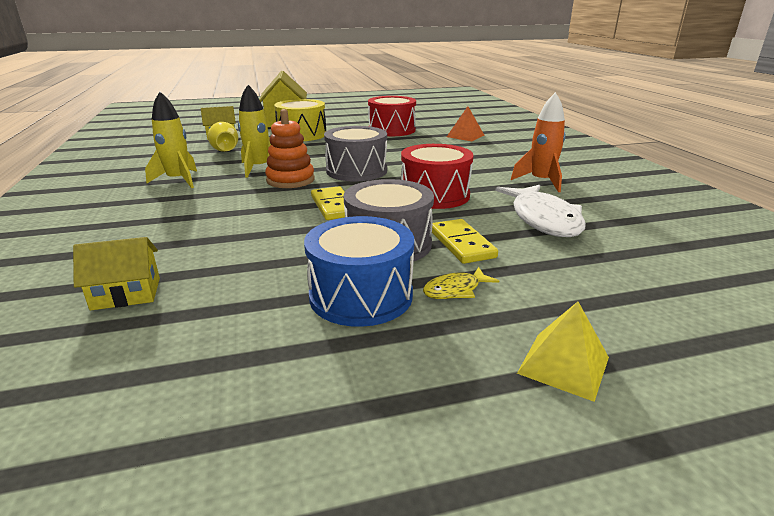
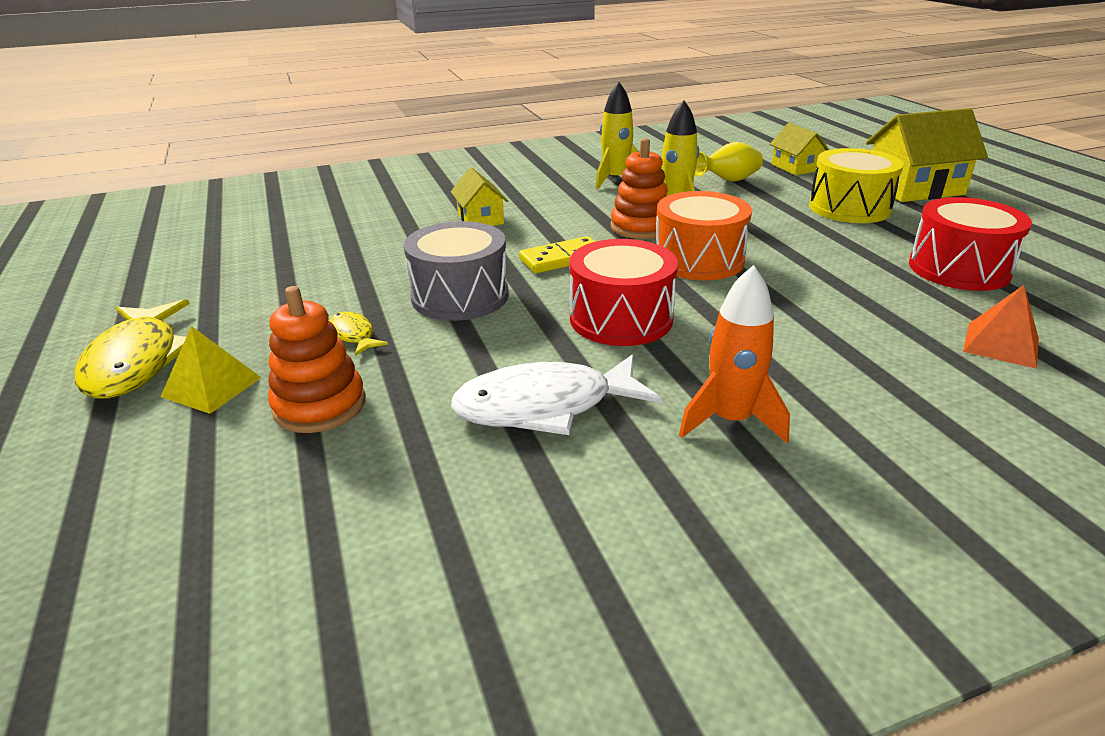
camera: 85 degrees right, 5 degrees up
(126, 293) = (379, 210): yellow house -> yellow house (480, 219)
(356, 171) = (698, 260): grey drum -> orange drum
(361, 295) = (355, 291): blue drum -> none
(461, 244) = (459, 339): yellow domino -> none
(525, 448) = (136, 361): none -> yellow fish
(572, 297) = (319, 405): none -> orange stacking toy

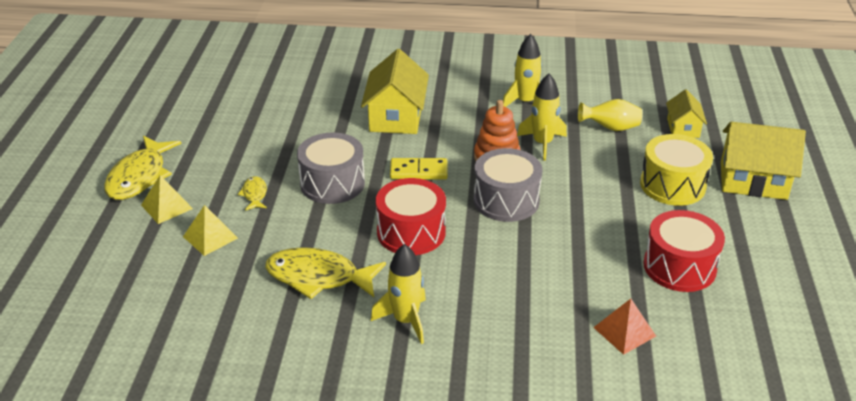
camera: 25 degrees right, 5 degrees up
(319, 405) = (210, 237): orange stacking toy -> yellow pyramid
(480, 219) = (396, 117): yellow house -> yellow house, size x1.77
(545, 406) = (318, 277): white fish -> yellow fish
(698, 260) = (506, 200): orange drum -> grey drum
(730, 420) = (405, 320): orange rocket -> yellow rocket

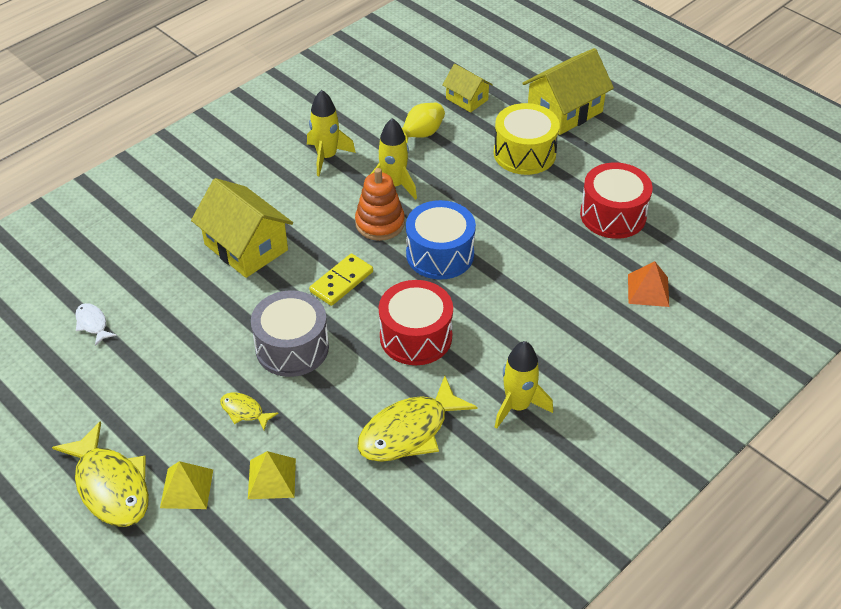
camera: 50 degrees left, 10 degrees up
(258, 99) = (92, 324): none -> white fish
(506, 200) = (440, 254): grey drum -> blue drum

